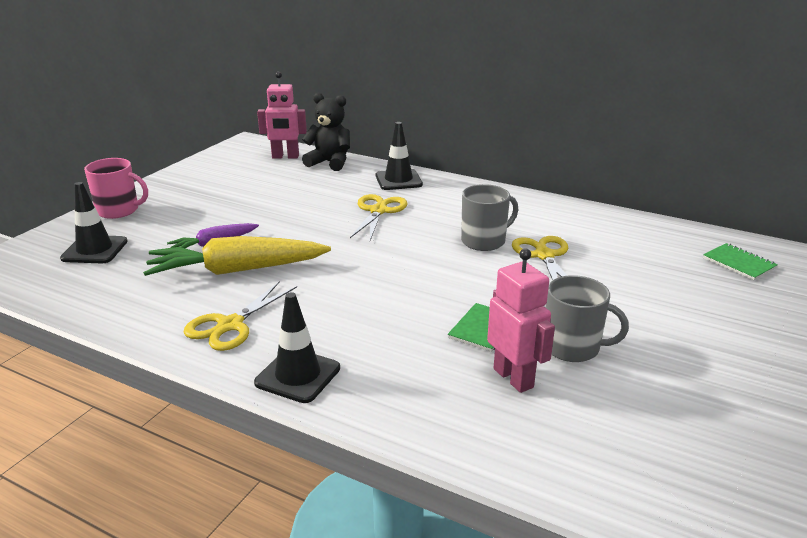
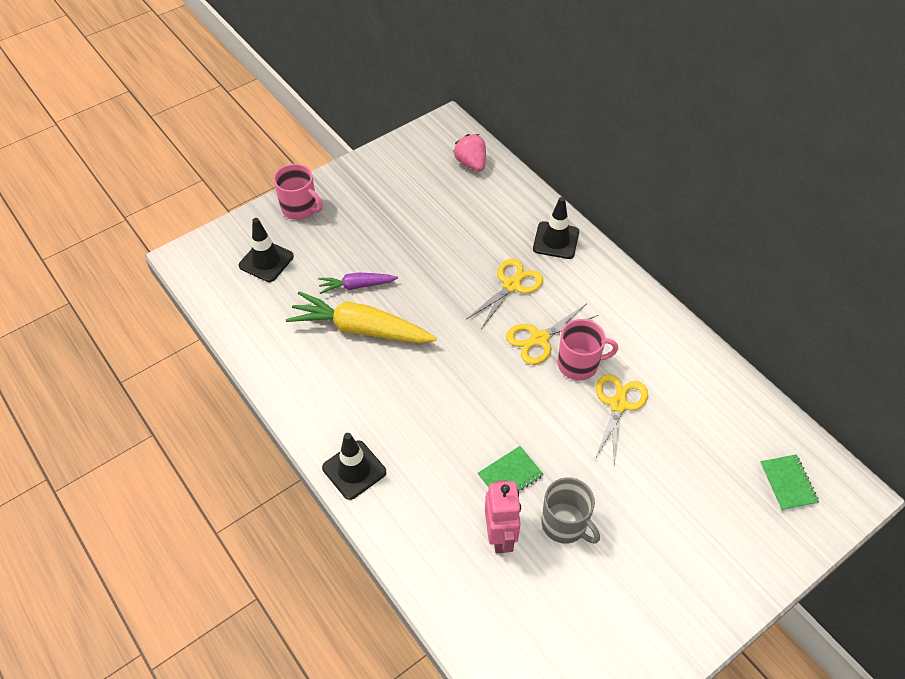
camera: 25 degrees right, 25 degrees up
(230, 325) = (330, 396): yellow scissors -> yellow scissors (539, 339)
(285, 157) = (471, 163): pink robot -> pink strawberry
(330, 163) = (507, 188): black teddy bear -> none
(484, 241) = (579, 364): grey mug -> pink mug

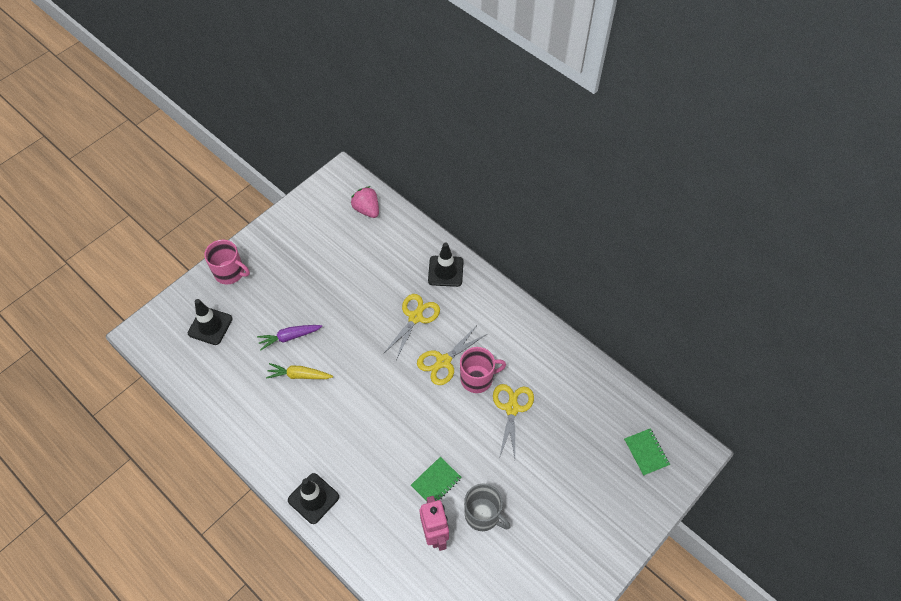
camera: 10 degrees left, 5 degrees up
(361, 329) = (299, 375): yellow carrot -> yellow carrot, size x0.54

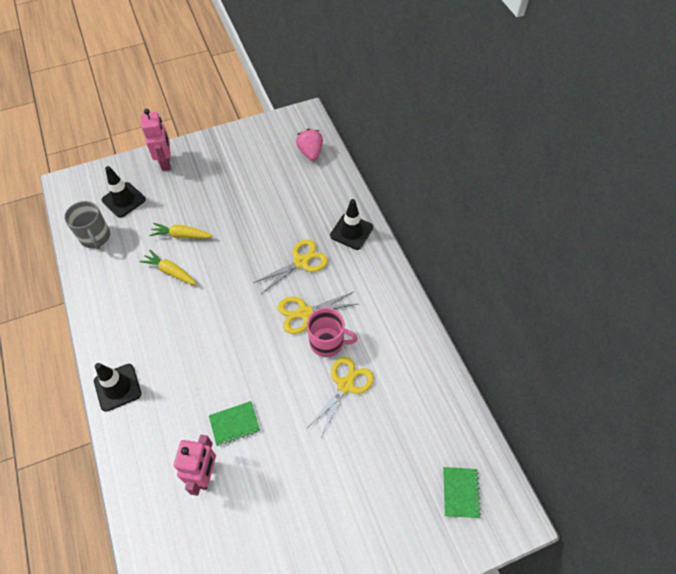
camera: 25 degrees right, 0 degrees up
(230, 272) = (166, 162): pink mug -> pink robot
(290, 337) = (182, 235): purple carrot -> yellow carrot
(483, 515) = (261, 478): grey mug -> grey mug (95, 237)

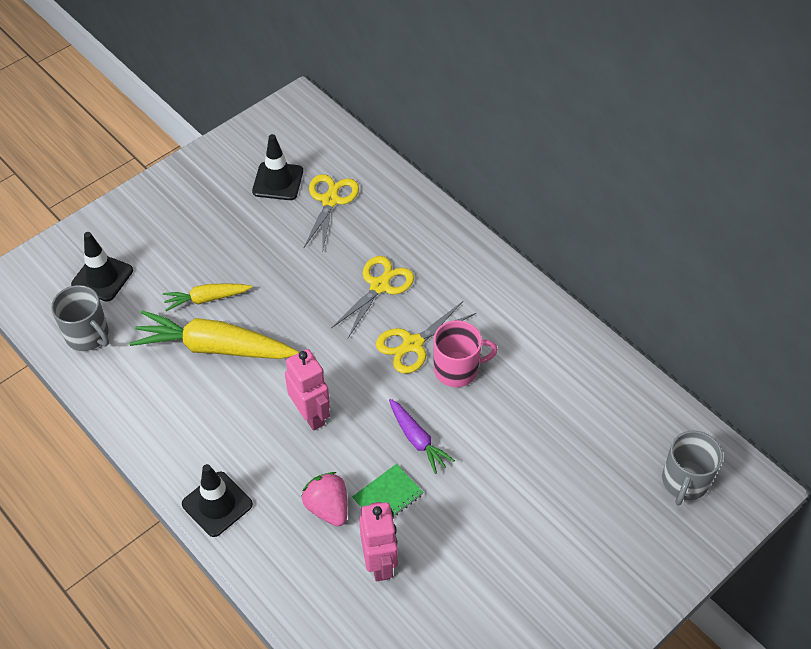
camera: 20 degrees left, 5 degrees down
(166, 162) = (136, 214): pink robot -> pink robot (311, 415)
(171, 271) = (215, 347): yellow carrot -> yellow carrot, size x1.85
(275, 386) = (417, 439): none -> purple carrot
(310, 152) = (327, 148): pink strawberry -> pink strawberry (328, 507)
(345, 385) = (501, 410): yellow scissors -> yellow scissors (330, 200)
(351, 231) = (426, 231): black traffic cone -> black traffic cone (278, 181)
(460, 492) = (684, 481): green notebook -> grey mug

